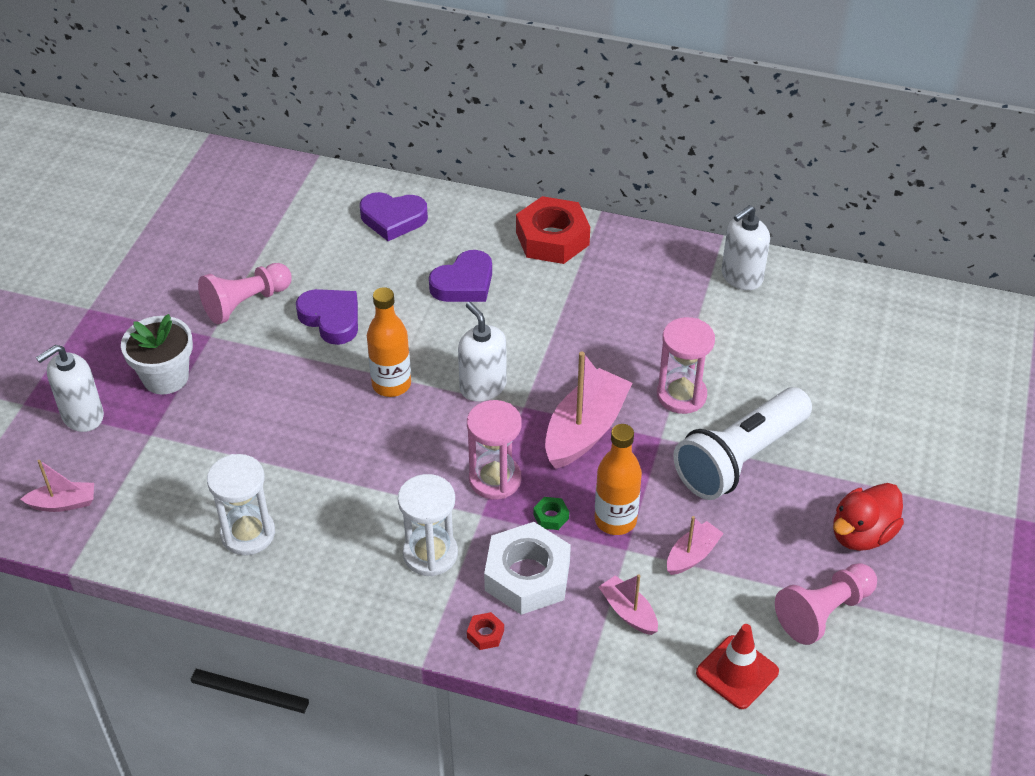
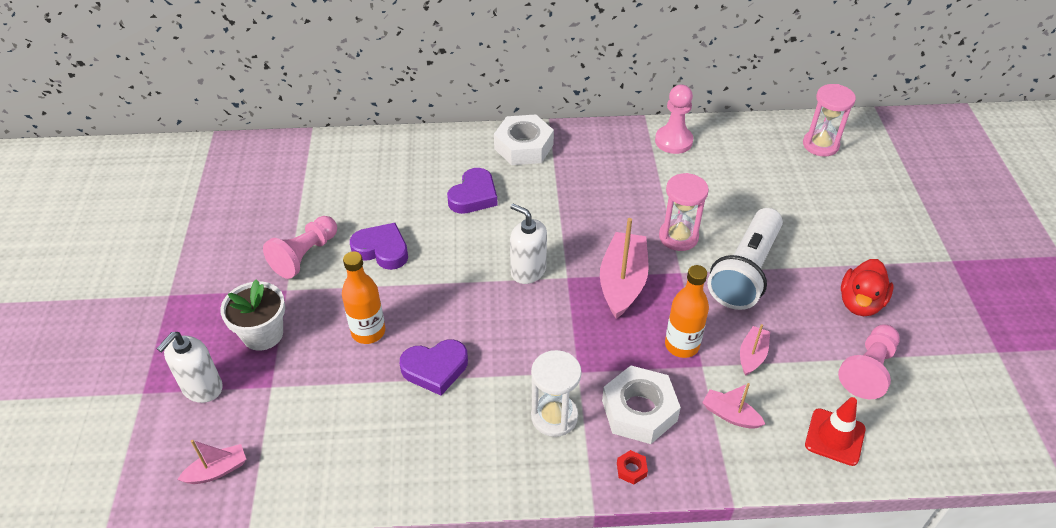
camera: 20 degrees left, 0 degrees up
(248, 534) = (395, 447): white hourglass -> none
(391, 384) = (455, 288): orange bottle -> orange bottle (368, 332)
(393, 219) = (394, 161): purple heart -> purple heart (435, 369)
(495, 479) = (574, 340): pink hourglass -> pink hourglass (820, 145)
(551, 516) = (632, 357): green nut -> none
(552, 238) = (523, 146): red nut -> white nut
(741, 277) = (673, 141): white soap dispenser -> pink pawn

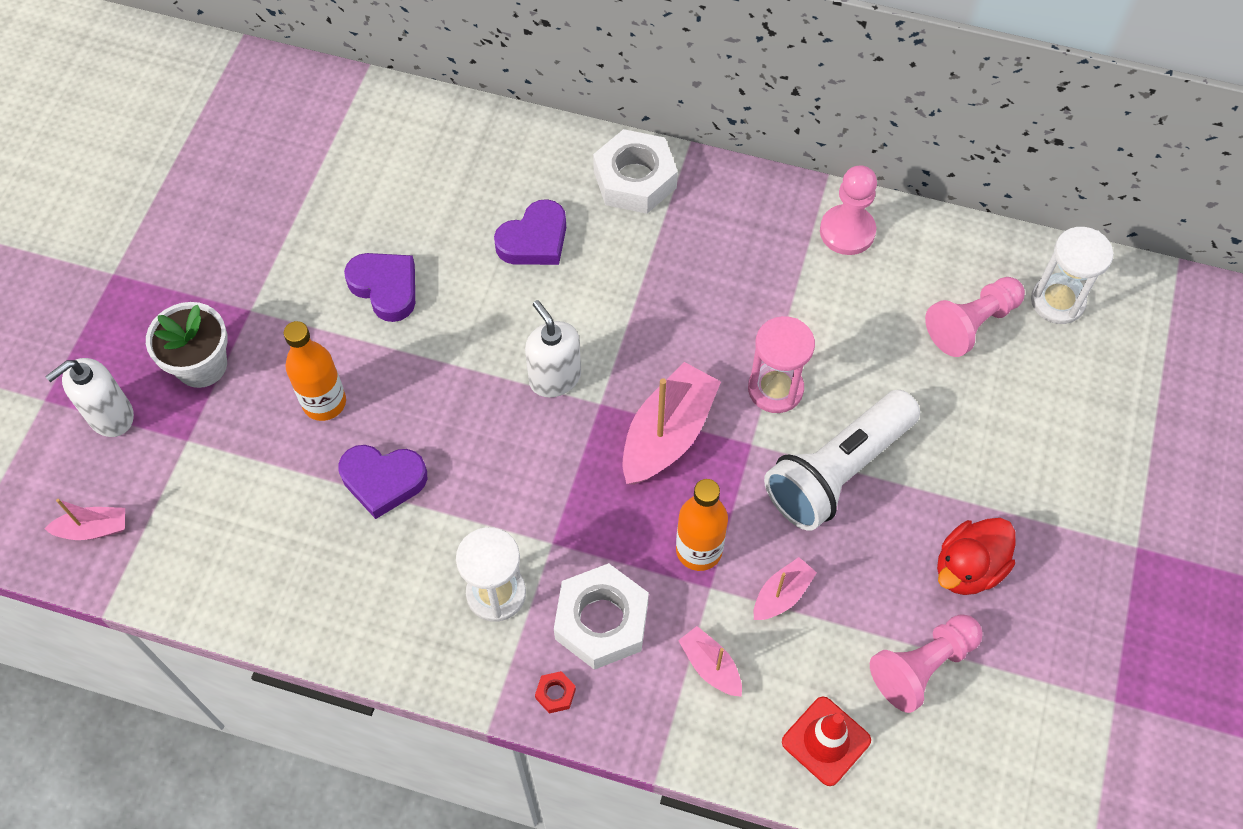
camera: 20 degrees right, 15 degrees up
(305, 255) = (289, 266): pink pawn -> pink pawn (971, 324)
(820, 145) = (1057, 301): pink hourglass -> white hourglass

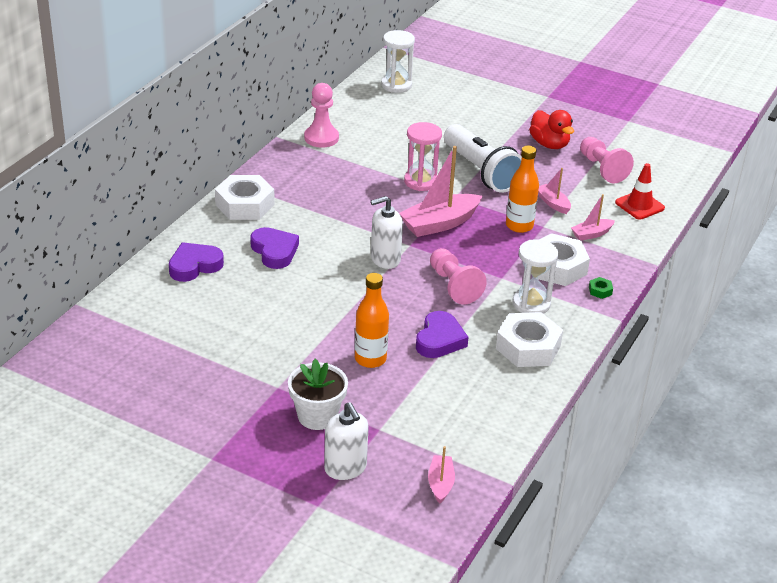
camera: 80 degrees left, 25 degrees down
(385, 288) = (285, 320): purple heart -> purple heart (194, 266)
(390, 601) = (528, 347): none -> white nut
(555, 694) = (600, 291): red nut -> green nut
(668, 434) = (439, 224): pink boat -> pink boat turned 75 degrees counterclockwise
(971, 324) = (401, 112): pink pawn -> pink pawn (453, 286)

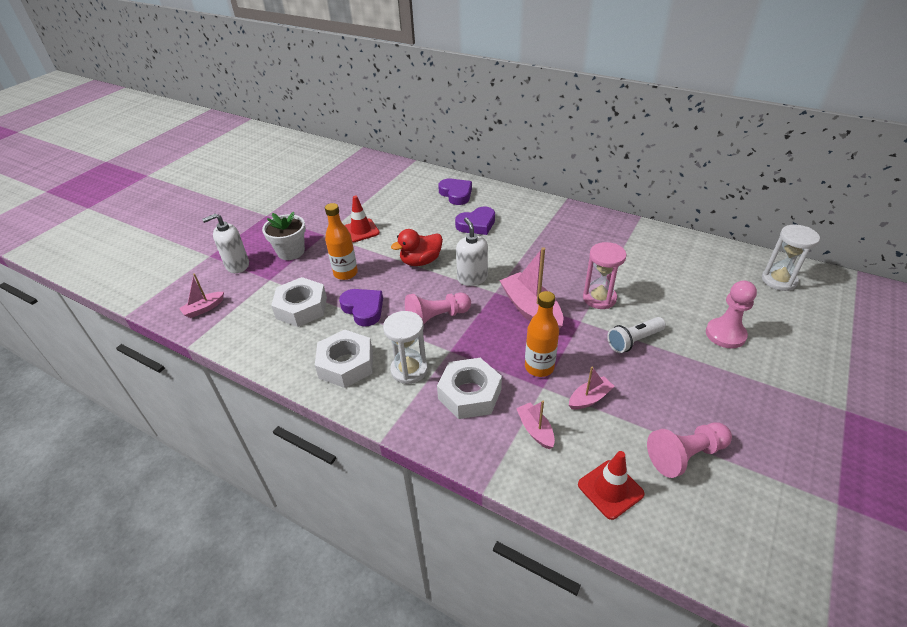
camera: 95 degrees right, 5 degrees up
(245, 205) = (535, 208): white nut -> white nut (301, 308)
(273, 351) = (361, 230): none -> red traffic cone
(321, 138) = (649, 238): pink pawn -> pink pawn (725, 334)
(439, 340) = (363, 309): purple heart -> purple heart turned 150 degrees counterclockwise
(440, 483) = (204, 309): pink boat -> pink boat turned 135 degrees clockwise
(481, 172) = (633, 341): white flashlight -> white flashlight, size x0.56
(549, 144) = (720, 403): red duck -> red duck (421, 261)
(600, 291) = (430, 428): green nut -> none

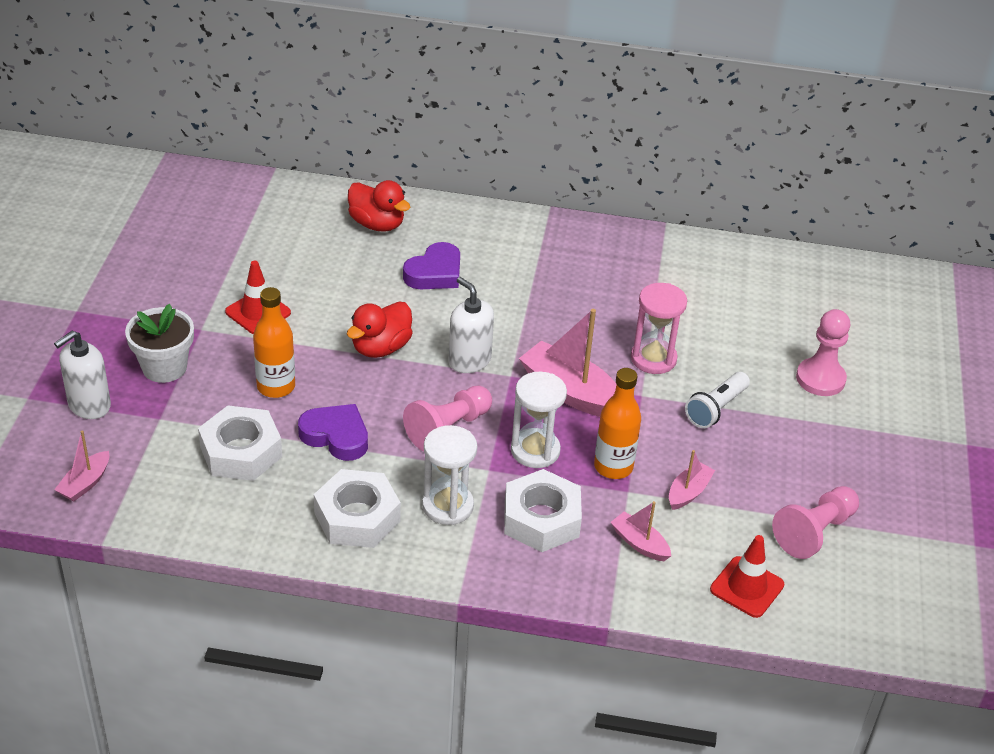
camera: 25 degrees left, 0 degrees up
(456, 194) = (377, 224): purple heart -> red duck
(778, 280) = (865, 293): white hourglass -> white hourglass (535, 450)

